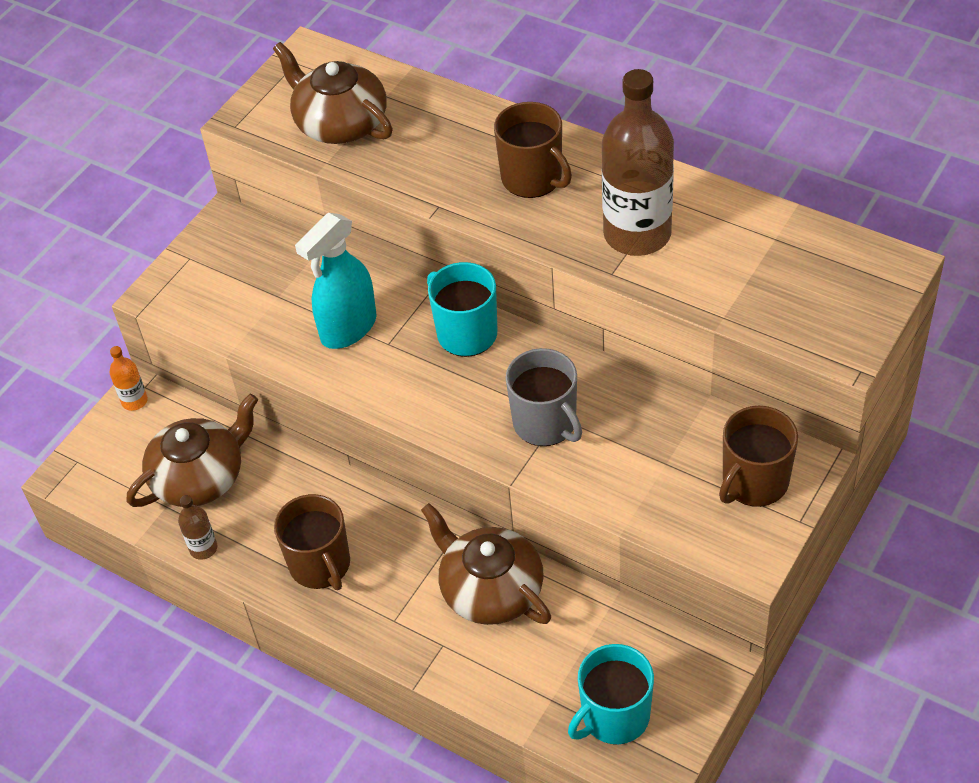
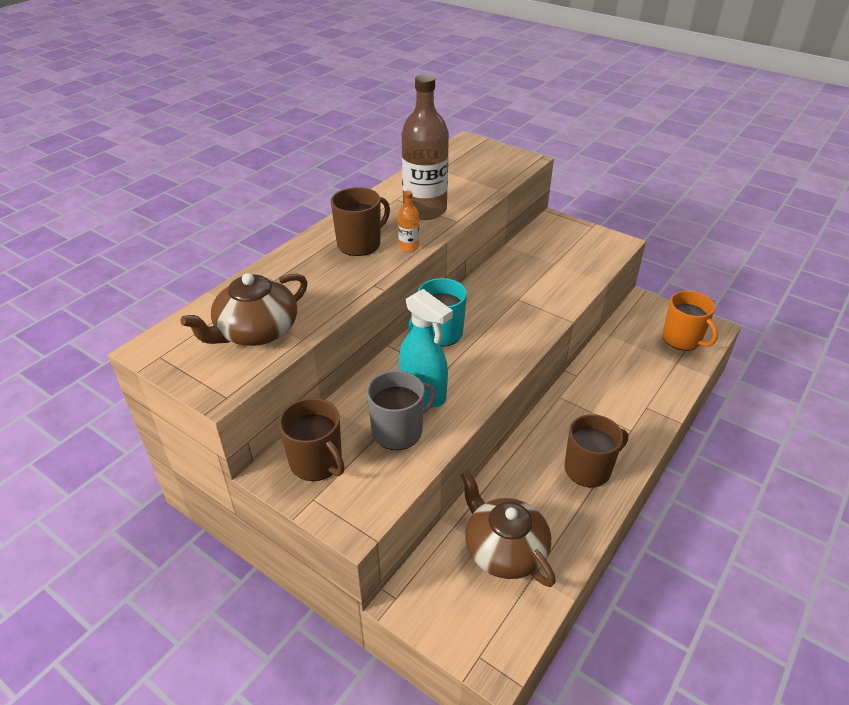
camera: 90 degrees left, 10 degrees down
(134, 401) = (411, 606): orange bottle -> orange bottle (409, 247)
(203, 548) = (577, 545): brown bottle -> none
(490, 589) = (602, 383): brown teapot -> none
(546, 423) = (523, 304): grey mug -> grey mug (398, 431)
(614, 716) = (682, 339): turquoise mug -> orange mug
(754, 482) = (567, 236): brown mug -> brown mug (317, 462)

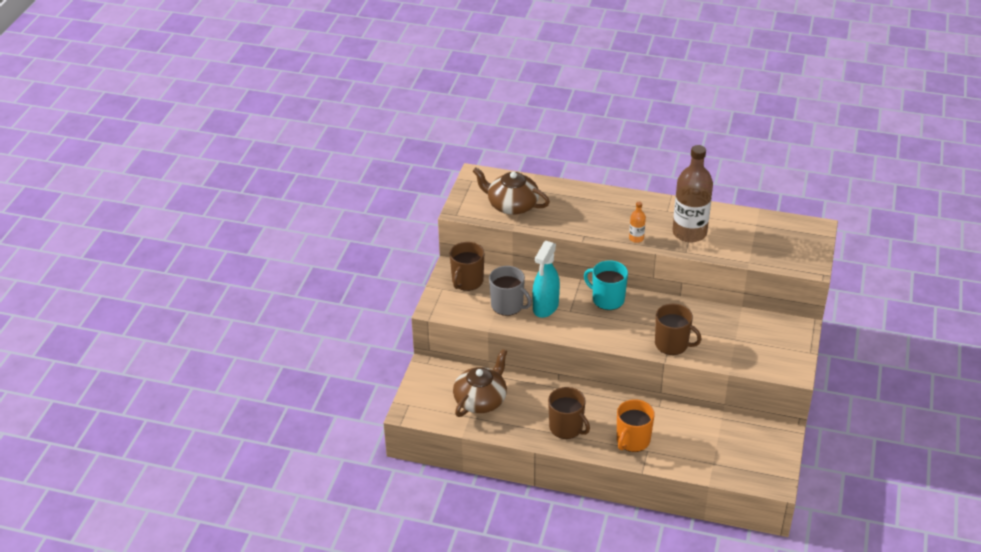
camera: 70 degrees right, 0 degrees up
(360, 244) = (625, 216): brown mug -> brown mug (672, 344)
(682, 339) = (747, 464): orange mug -> orange mug (632, 440)

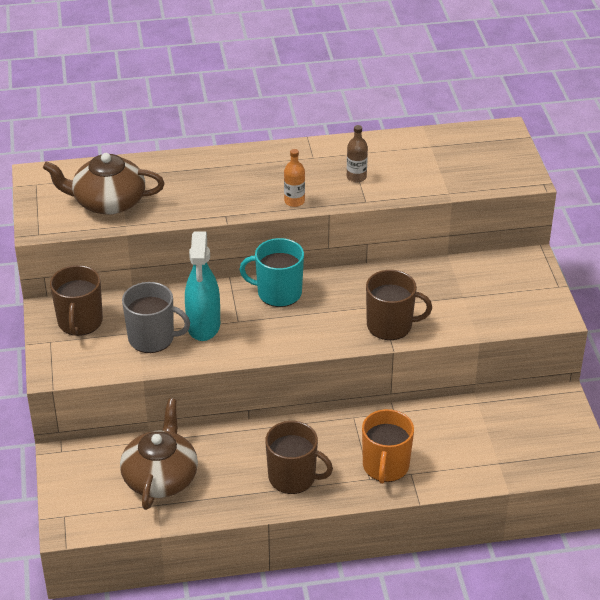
camera: 25 degrees left, 0 degrees up
(689, 233) = (356, 177): brown bottle -> brown bottle, size x0.43

